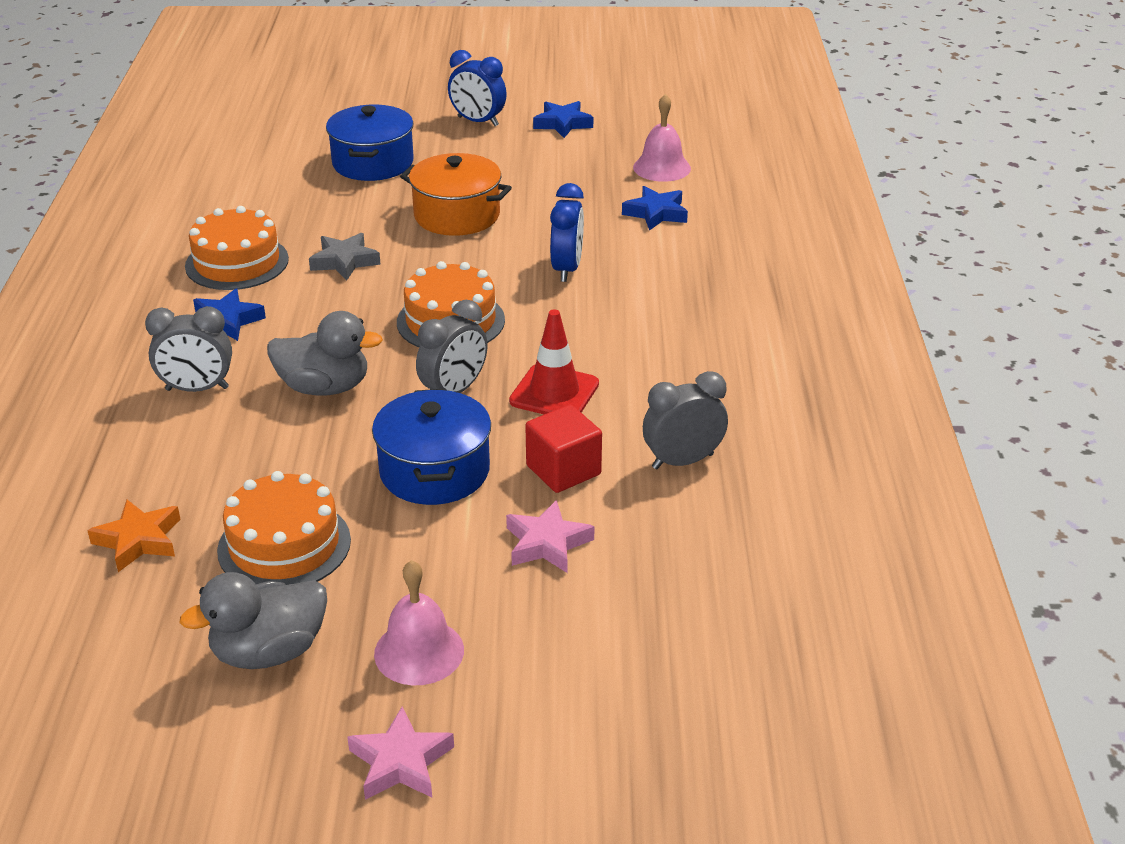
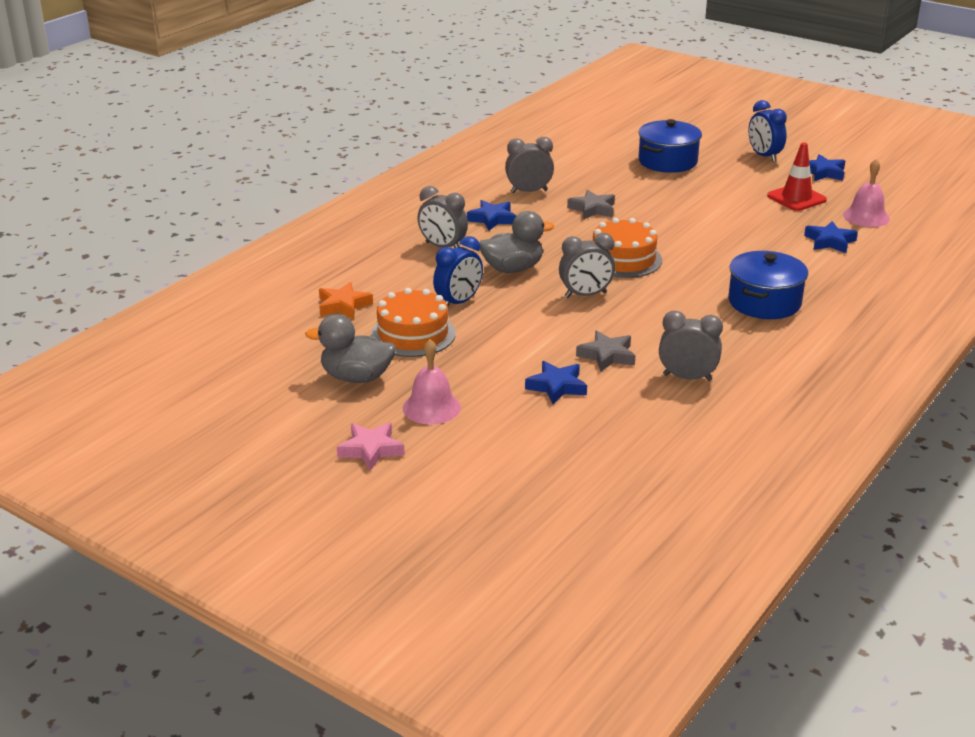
camera: 35 degrees right, 5 degrees down
(237, 262) = (529, 191): orange cake -> grey clock
(324, 387) = (512, 269): grey duck -> grey duck turned 60 degrees counterclockwise
(434, 471) = (531, 329): blue pot -> blue pot (764, 302)
(457, 215) = (690, 205): orange pot -> none
(547, 543) = (557, 386): pink star -> blue star
(554, 393) = (646, 316): red traffic cone -> red traffic cone (796, 198)
(563, 470) = (607, 356): red cube -> grey star
(567, 269) = (730, 254): blue clock -> blue clock (458, 302)

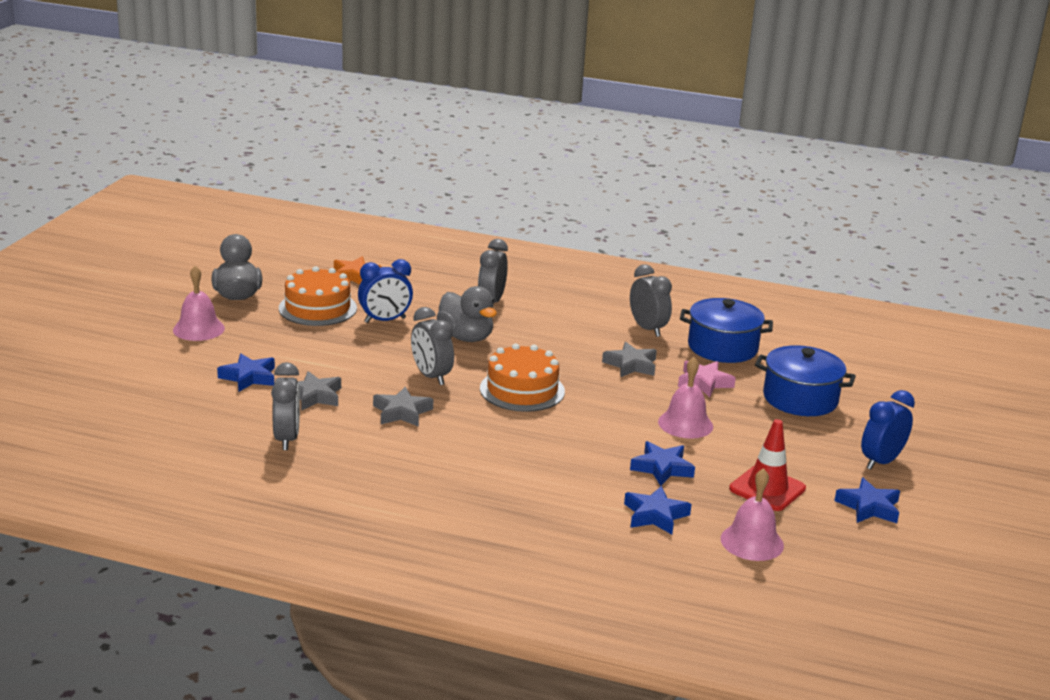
camera: 70 degrees right, 5 degrees down
(371, 450) = (130, 314): pink star -> pink star (704, 382)
(458, 302) = (385, 320): blue clock -> blue clock turned 45 degrees counterclockwise
(492, 219) = (567, 318): blue star -> blue star (662, 468)
(650, 317) = (402, 412): none -> grey star
(697, 207) = (685, 424): none -> pink bell
(764, 302) = (468, 475): blue pot -> blue pot (722, 347)

